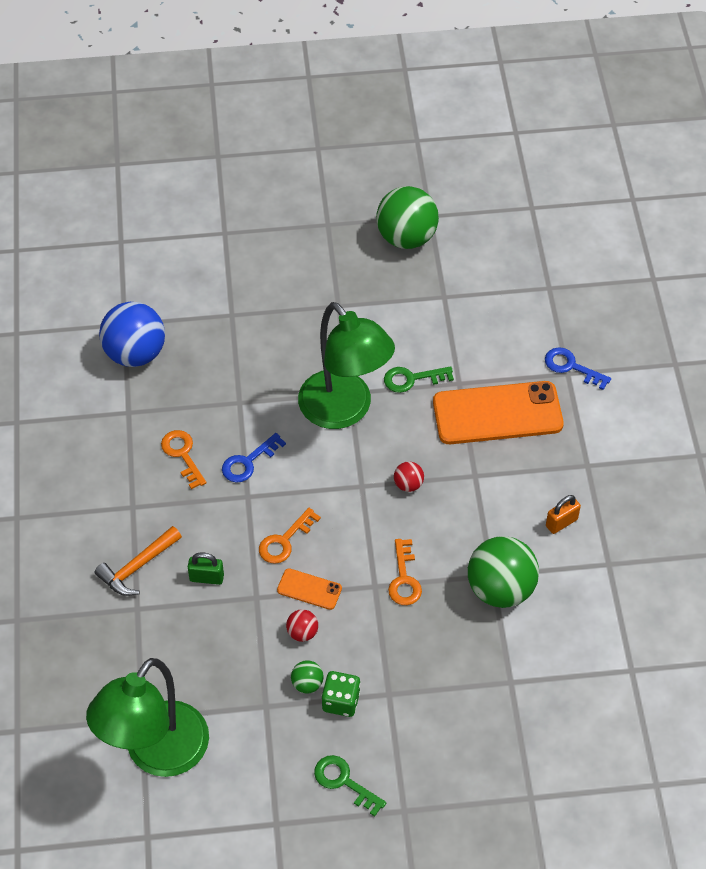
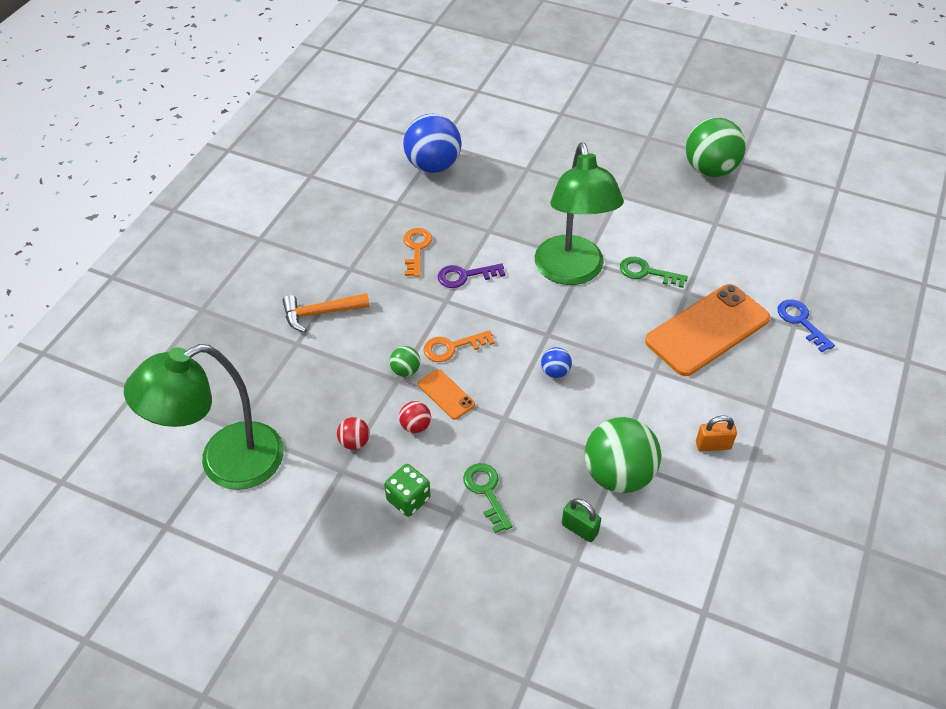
camera: 30 degrees right, 5 degrees down
(206, 577) = (368, 346): green padlock -> green padlock (579, 529)
(248, 462) = (465, 276): blue key -> purple key
(307, 684) = (390, 470): green ball -> green ball (405, 370)
(344, 782) = (362, 570): green key -> green key (486, 492)
(391, 519) = (555, 372): none -> blue ball
(404, 579) = (534, 425): orange key -> none
(408, 484) = (589, 351): red ball -> red ball (354, 442)
(497, 413) = (707, 330): orange phone -> orange phone turned 60 degrees counterclockwise

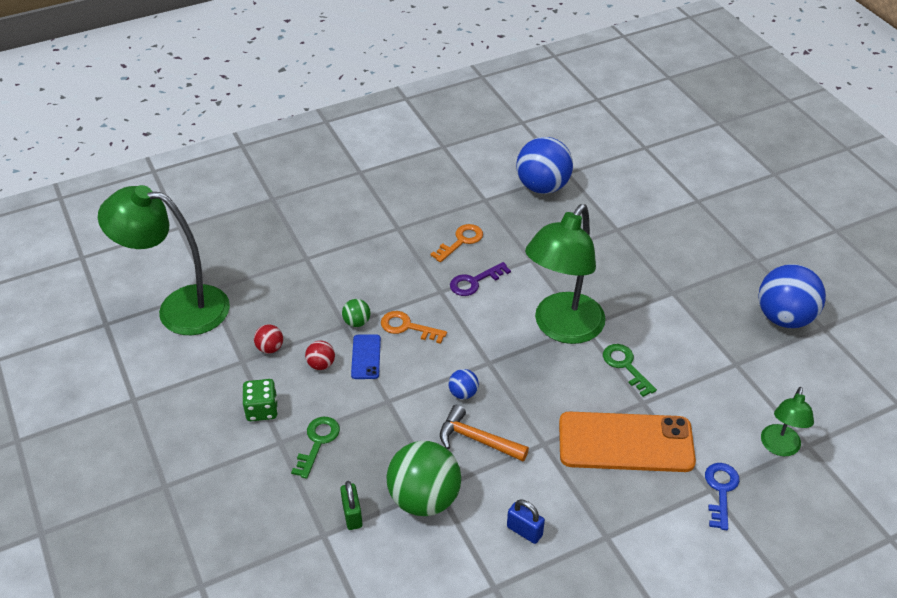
camera: 40 degrees right, 5 degrees down
(320, 313) = (343, 247): orange hammer -> orange hammer (476, 439)
(446, 394) = (366, 357): orange phone -> blue phone
(465, 276) = (474, 282): purple key -> purple key turned 60 degrees counterclockwise
(710, 169) = (784, 318): green ball -> blue ball
(713, 445) = (524, 531): orange padlock -> blue padlock
(803, 266) = (779, 447): none -> green lamp

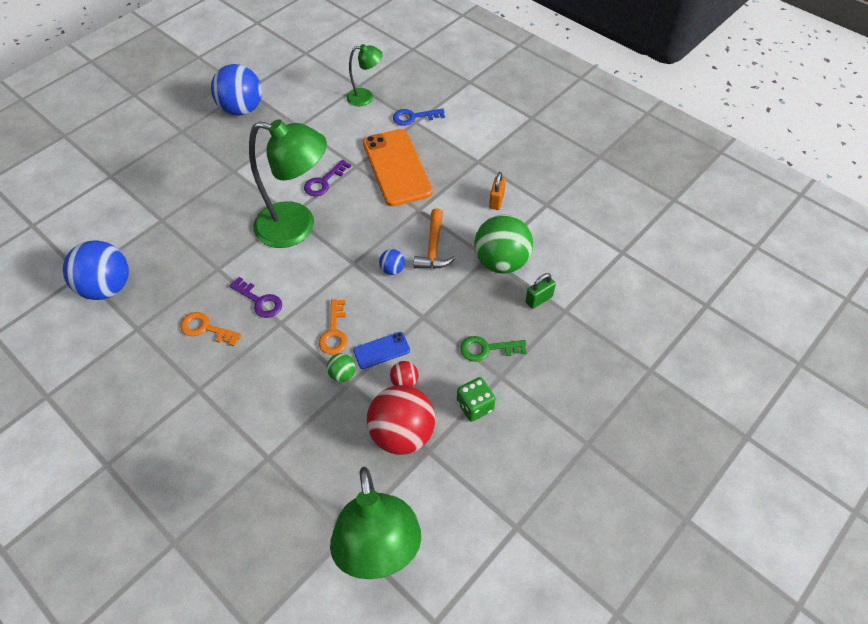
camera: 110 degrees left, 10 degrees up
(270, 348) = (402, 433): red ball -> red ball, size x2.24
(524, 531) = (496, 201): blue padlock -> orange padlock
(625, 366) = (324, 182): green key -> purple key

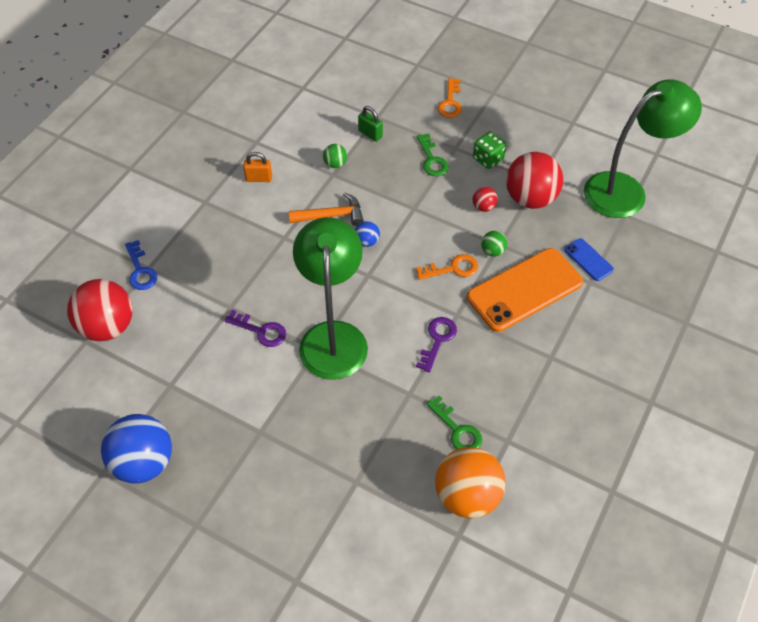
camera: 105 degrees left, 0 degrees up
(108, 287) = (467, 495): blue ball -> orange ball
(166, 295) = (457, 430): none -> green key
(205, 328) = (485, 376): orange key -> orange key (450, 102)
(366, 97) = (107, 327): green lamp -> red ball
(381, 350) = (459, 229): blue phone -> blue phone (588, 260)
(396, 167) = (226, 269): orange phone -> orange phone (524, 290)
(501, 262) = (335, 164): green ball -> green ball, size x0.45

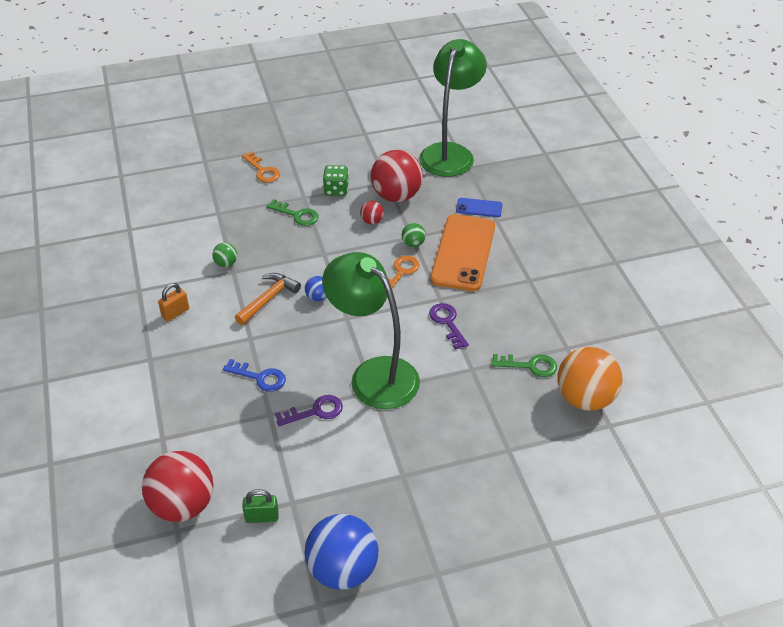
camera: 45 degrees left, 10 degrees down
(140, 270) = (158, 445): blue key -> blue key (260, 377)
(370, 134) = (227, 227): green padlock -> green padlock (262, 517)

